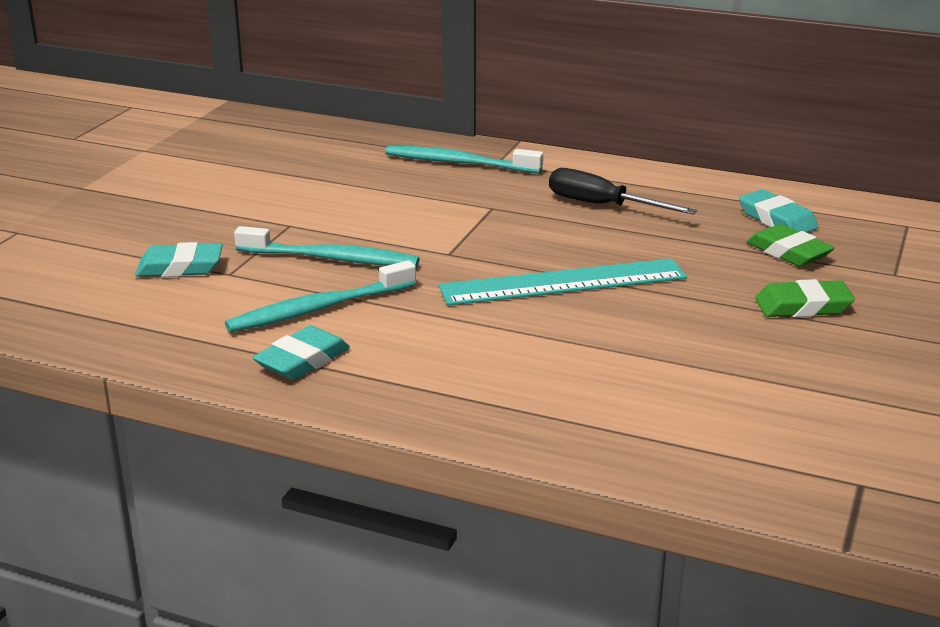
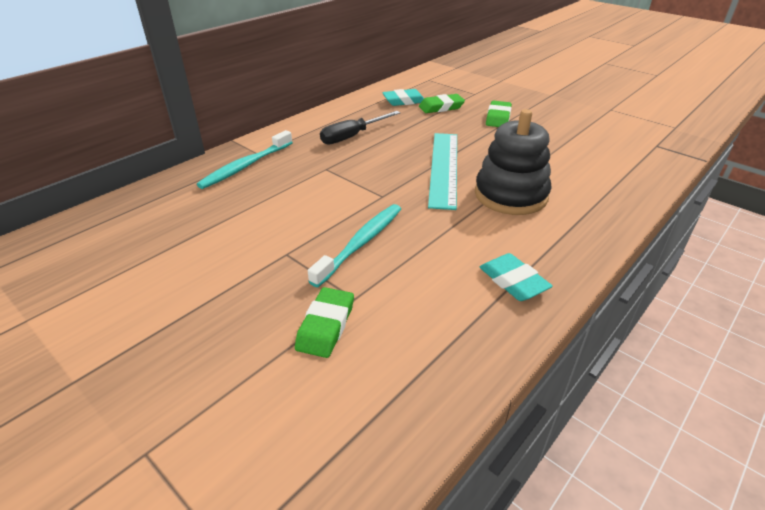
camera: 70 degrees left, 10 degrees up
(180, 267) = (326, 326): turquoise eraser -> green eraser
(319, 309) = (438, 262): turquoise toothbrush -> none
(520, 341) = (510, 195): none -> black stacking toy

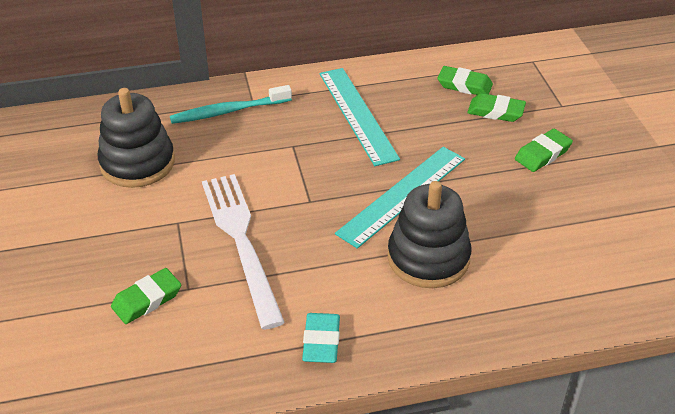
camera: 35 degrees right, 5 degrees up
(198, 227) = (137, 163): none -> black stacking toy
(352, 136) = (357, 115): black screwdriver -> turquoise ruler
(361, 243) = (241, 241): turquoise toothbrush -> white fork
(404, 101) = (464, 85): turquoise eraser -> green eraser

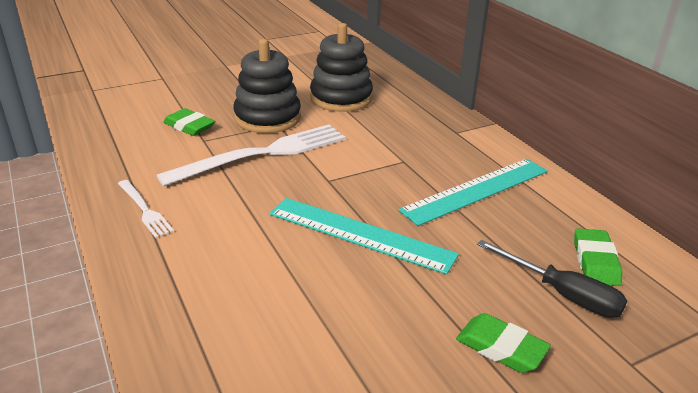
camera: 75 degrees right, 10 degrees down
(228, 111) = (431, 123): turquoise toothbrush -> none
(321, 341) = (144, 210): turquoise eraser -> white fork
(428, 258) = (266, 262): black stacking toy -> black stacking toy (267, 118)
(496, 111) = (562, 294): green eraser -> black screwdriver

